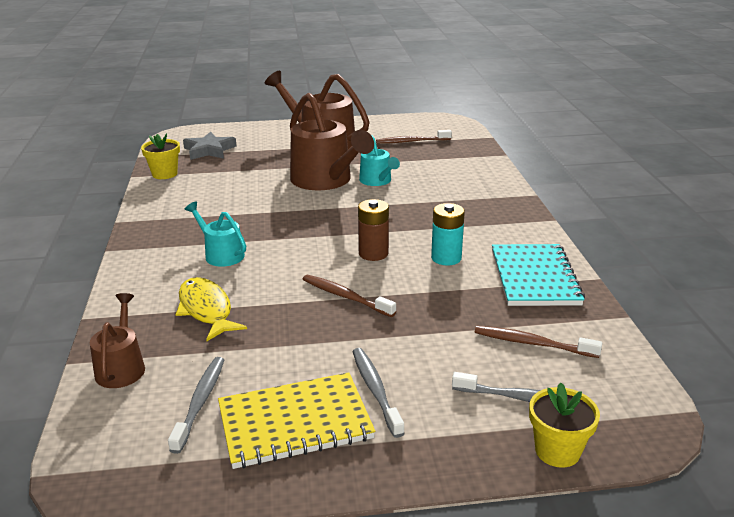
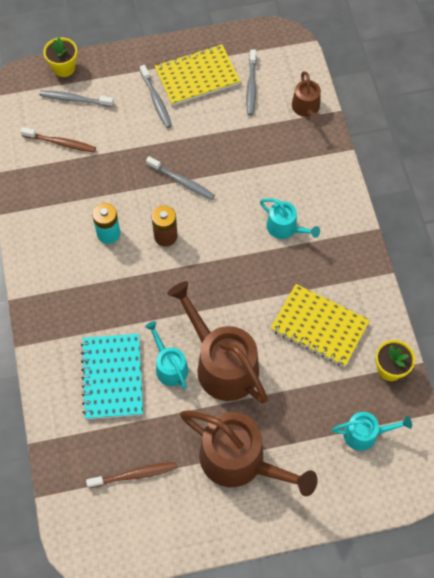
camera: 175 degrees right, 35 degrees up
(206, 310) = (274, 162): yellow fish -> none
(209, 150) = (365, 434): grey star -> turquoise watering can
(218, 195) = (319, 326): none -> yellow notebook
(345, 297) = (182, 181): brown toothbrush -> grey toothbrush
(534, 277) = (45, 212): turquoise notebook -> turquoise notebook (112, 377)

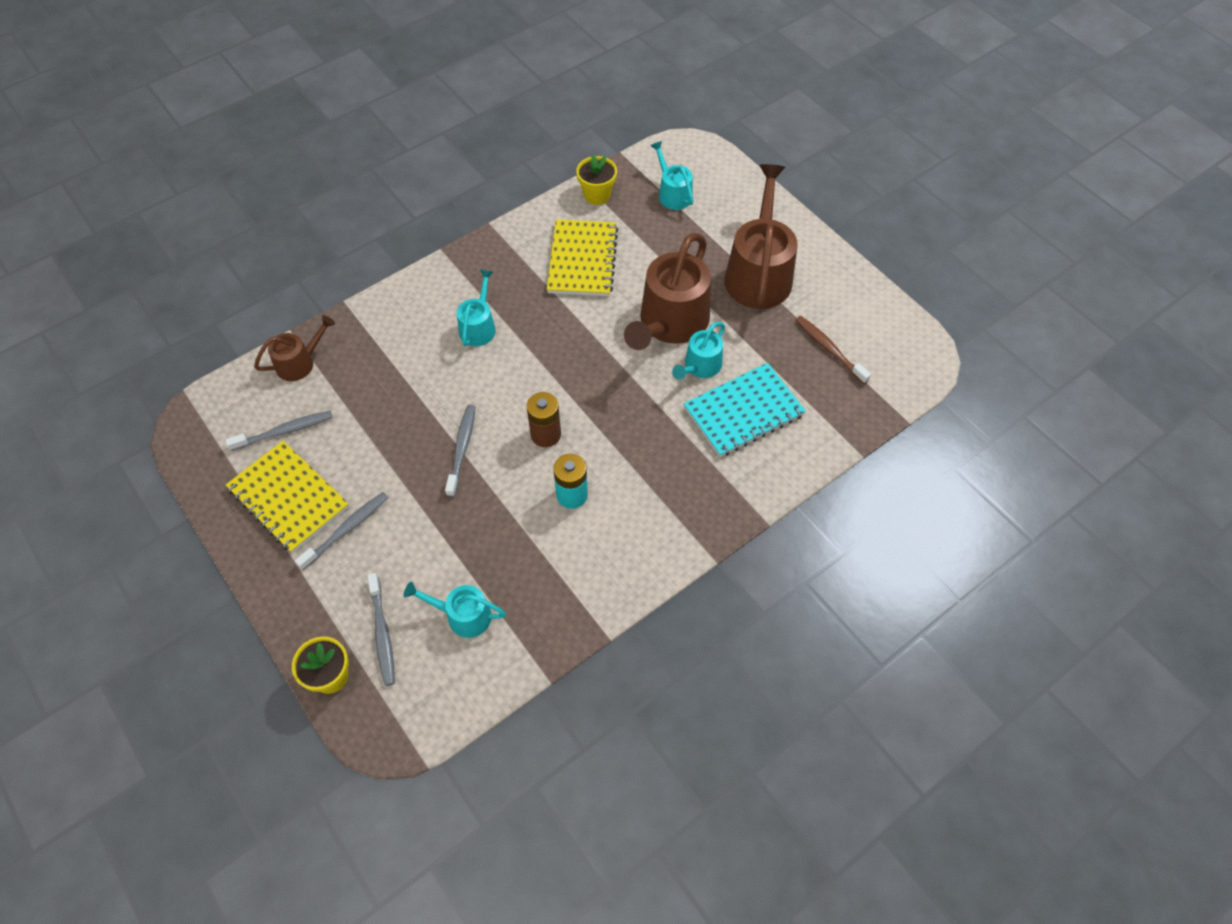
camera: 115 degrees left, 5 degrees down
(61, 143) = (463, 615): brown toothbrush -> turquoise watering can

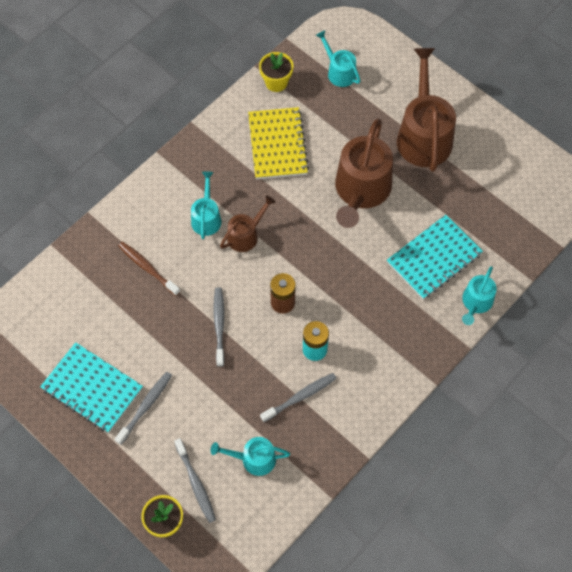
camera: 10 degrees left, 5 degrees up
(284, 431) = (72, 333): grey toothbrush -> grey toothbrush (300, 397)
(289, 498) = (92, 388): yellow notebook -> turquoise notebook
(299, 363) = (67, 272): brown watering can -> brown watering can (245, 235)
(700, 366) = (392, 225): turquoise watering can -> turquoise watering can (476, 303)
(829, 349) = (491, 194): brown toothbrush -> brown toothbrush (147, 268)

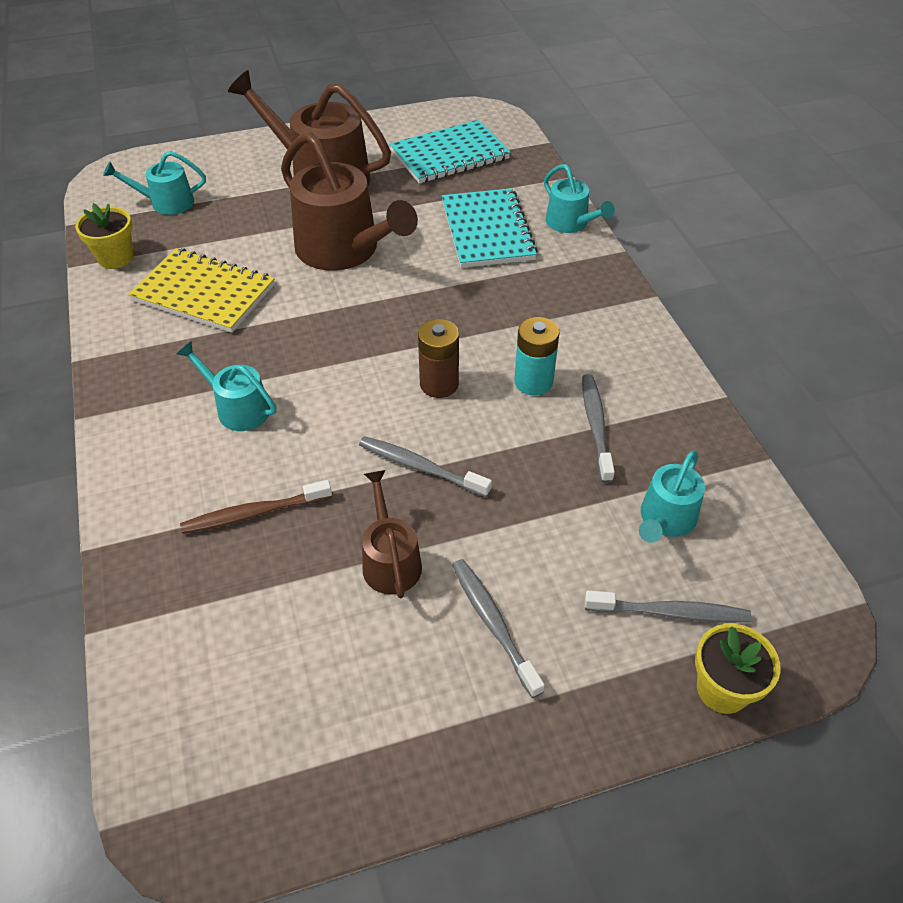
camera: 60 degrees left, 15 degrees down
(92, 388) = (407, 691): turquoise notebook -> turquoise notebook (449, 155)
(245, 235) = (304, 378): brown watering can -> brown watering can (390, 560)

